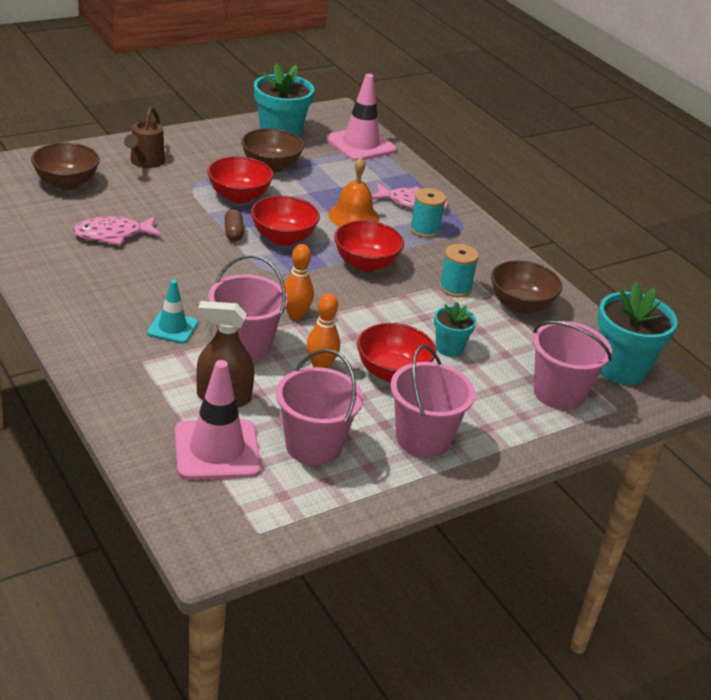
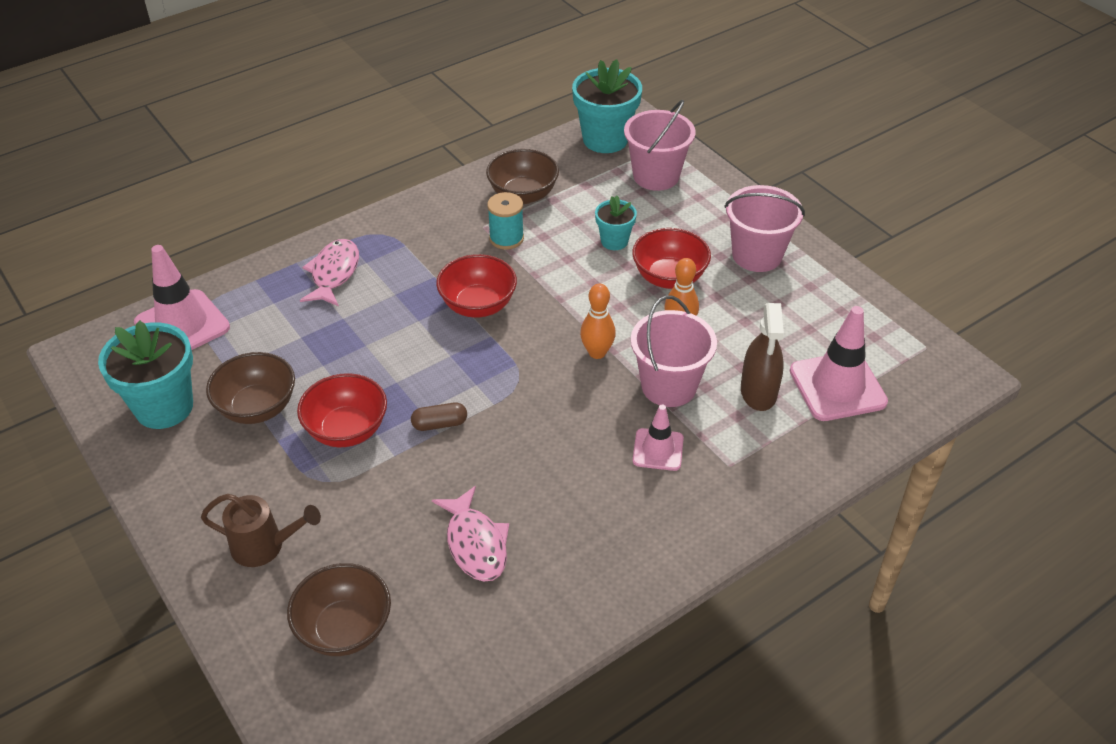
camera: 90 degrees left, 10 degrees up
(172, 328) = (658, 450): turquoise traffic cone -> pink traffic cone
(283, 238) = (440, 378): red bowl -> none
(313, 446) = (800, 322): pink bucket -> none
(353, 216) = (375, 321): orange bell -> none
(424, 230) = (392, 262): turquoise spool -> none

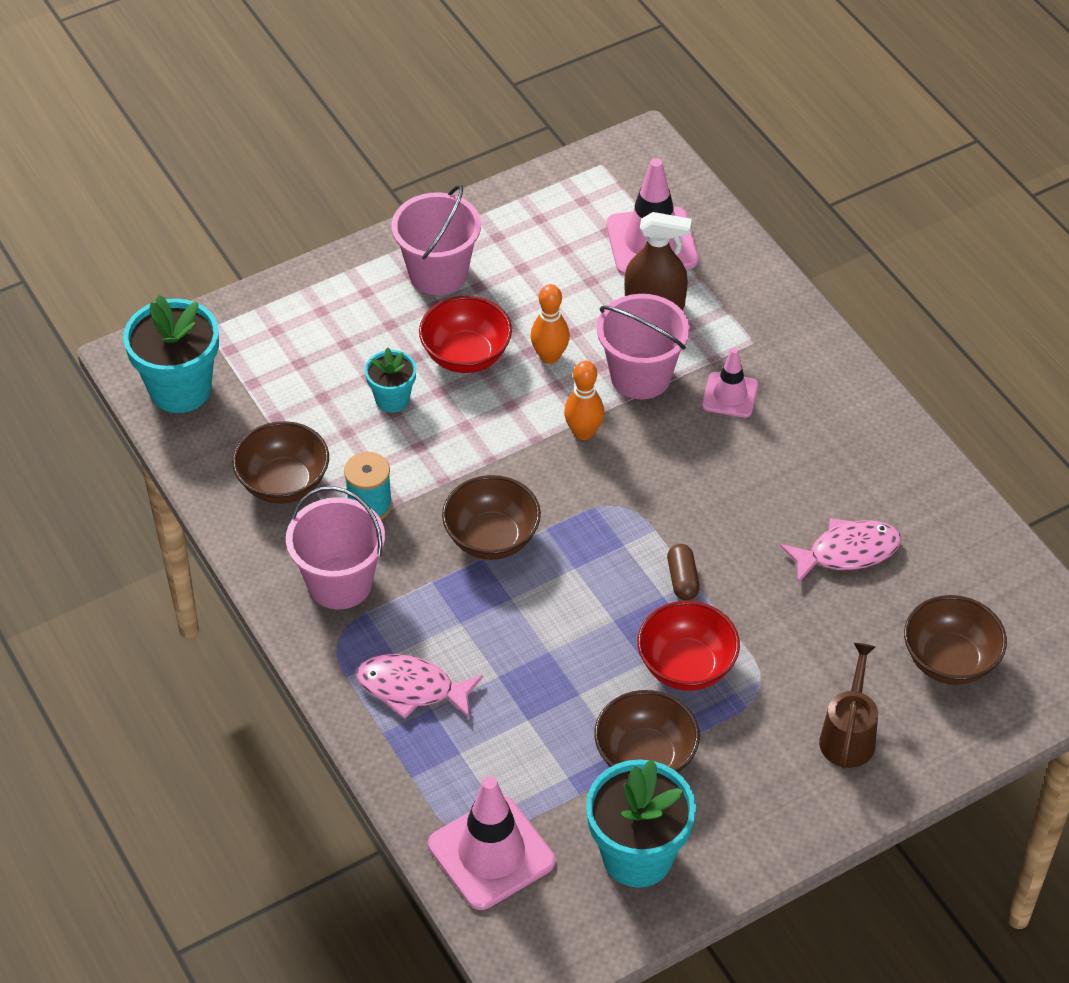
camera: 85 degrees left, 5 degrees up
(478, 305) = (491, 538): red bowl -> brown bowl
(656, 176) = (270, 346): pink bucket -> pink bucket (340, 583)

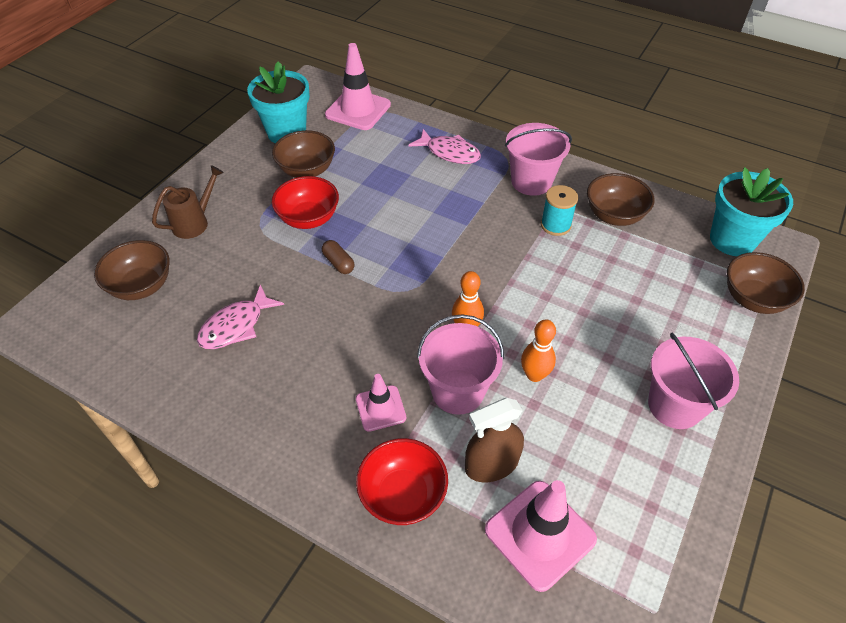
camera: 150 degrees right, 0 degrees up
(392, 399) = (607, 292): turquoise flower pot -> none
(412, 688) = (449, 153): pink fish -> pink fish turned 45 degrees clockwise
(466, 356) = (591, 346): red bowl -> red bowl (403, 495)
(491, 538) = (470, 237): brown bowl -> brown bowl (753, 299)
(849, 735) = (195, 222): brown watering can -> brown watering can turned 120 degrees counterclockwise

